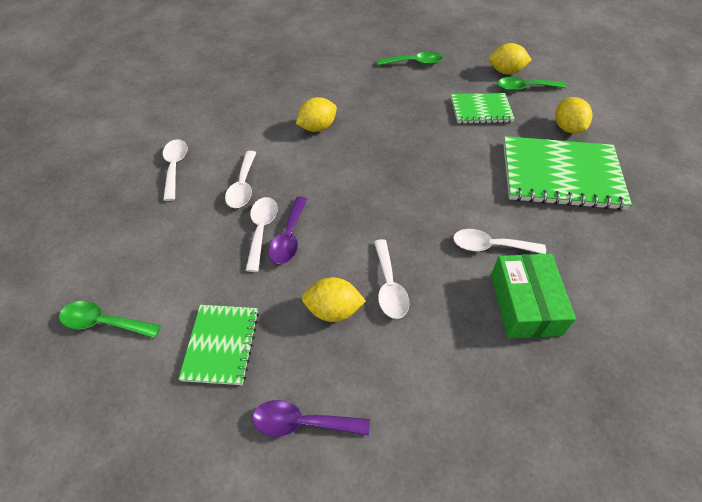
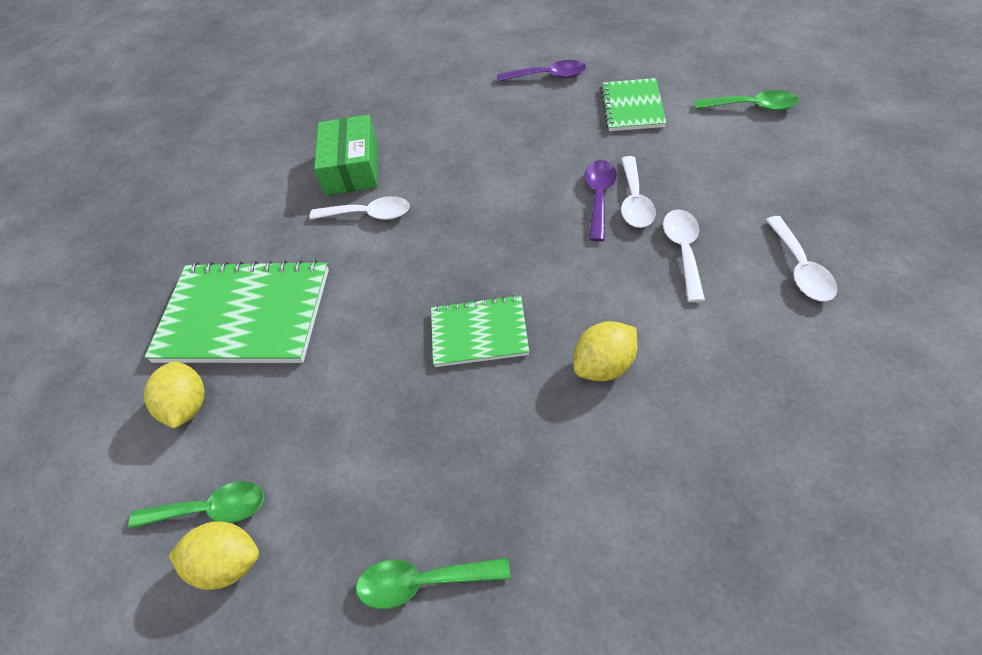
camera: 175 degrees left, 0 degrees up
(333, 310) = (535, 141): yellow lemon -> none
(389, 286) = (482, 166): white spoon -> none
(481, 110) = (316, 437): green notebook -> green notebook (479, 333)

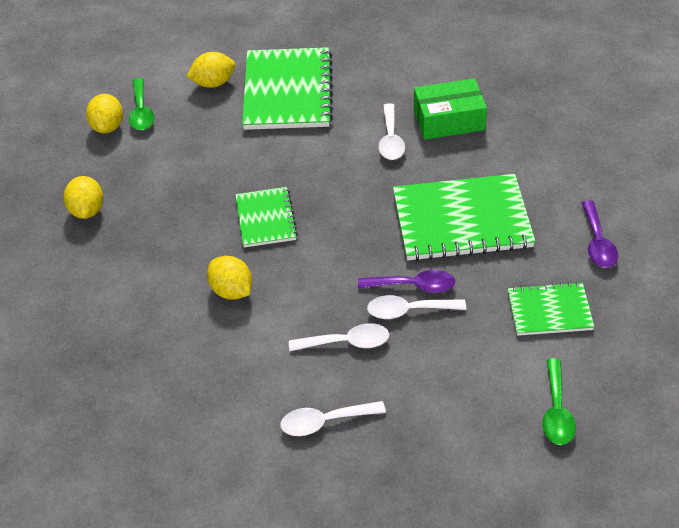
camera: 80 degrees right, 5 degrees down
(423, 582) = (87, 210): green spoon -> yellow lemon
(507, 160) = (462, 220): none -> green notebook

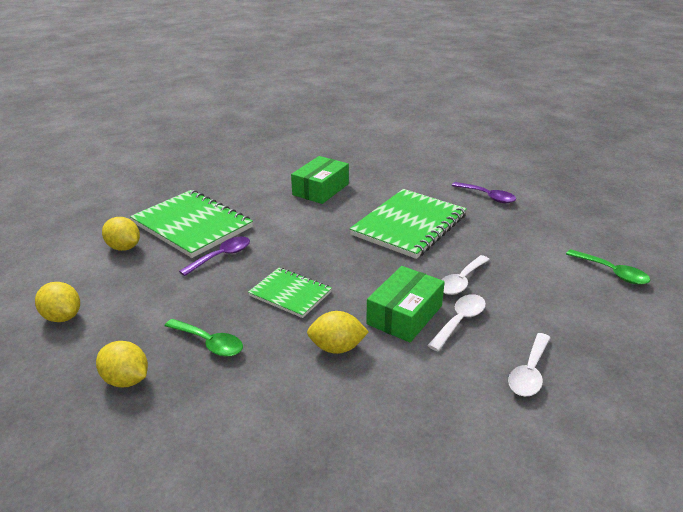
camera: 50 degrees left, 15 degrees down
(141, 111) = (82, 292): green spoon -> green spoon (209, 343)
(213, 83) = (124, 247): yellow lemon -> yellow lemon turned 75 degrees counterclockwise
(316, 303) = (404, 315): none -> green box
(390, 139) = (302, 213): white spoon -> none
(413, 286) = (441, 268): purple spoon -> purple spoon (221, 256)
(549, 311) = (523, 235): green notebook -> none

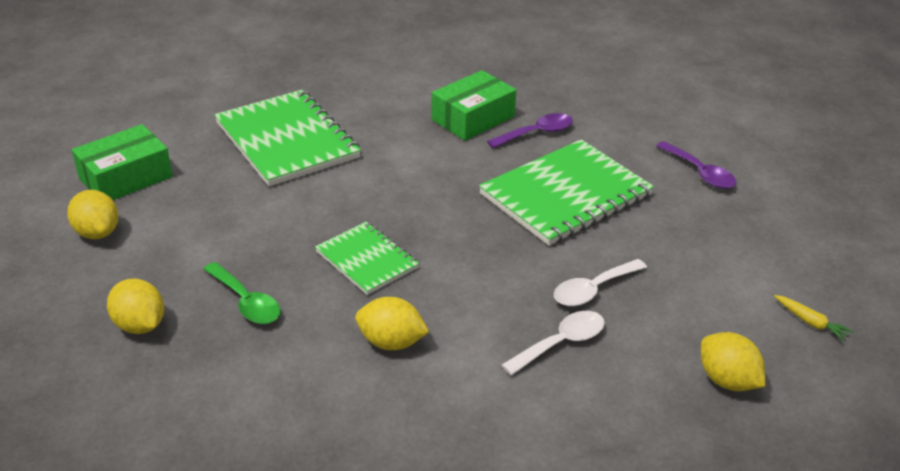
camera: 15 degrees right, 5 degrees up
(124, 247) = (195, 156): yellow lemon -> yellow lemon (727, 380)
(221, 256) = (305, 192): purple spoon -> purple spoon (536, 133)
(404, 315) = (495, 319): green box -> green box (126, 177)
(529, 372) = (613, 429): white spoon -> none
(611, 272) = (810, 322): green spoon -> yellow carrot

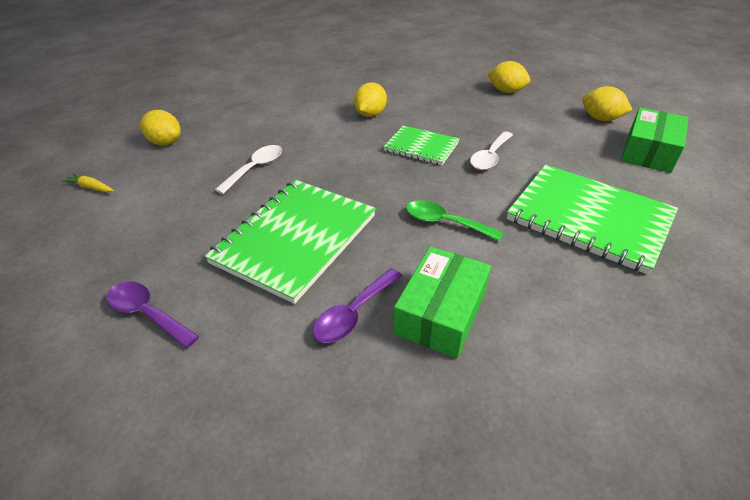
camera: 160 degrees right, 5 degrees up
(246, 302) = (467, 111): green spoon -> green spoon (445, 222)
(391, 342) = (370, 114): yellow lemon -> yellow lemon turned 60 degrees counterclockwise
(561, 343) = (271, 136): white spoon -> white spoon (490, 157)

